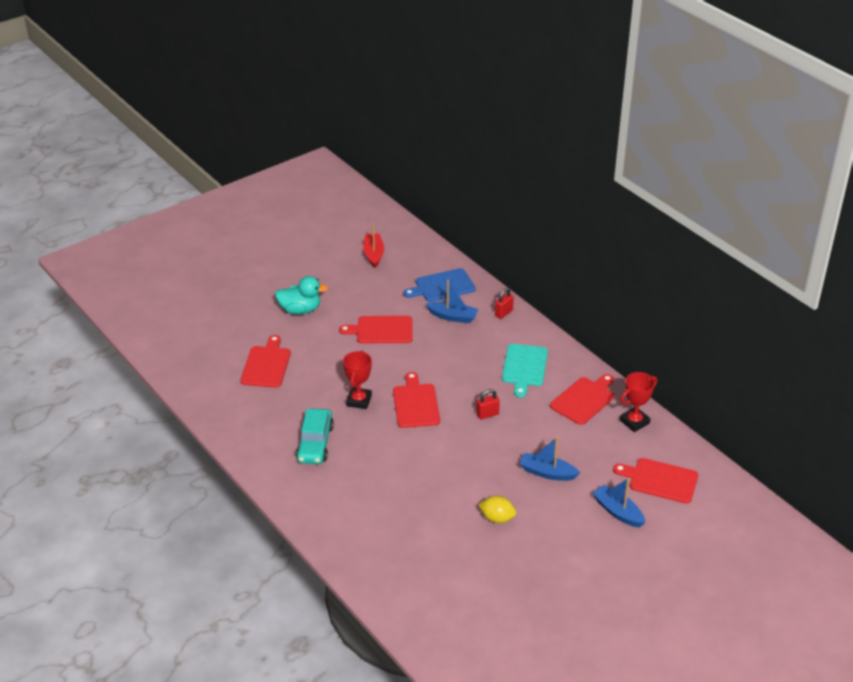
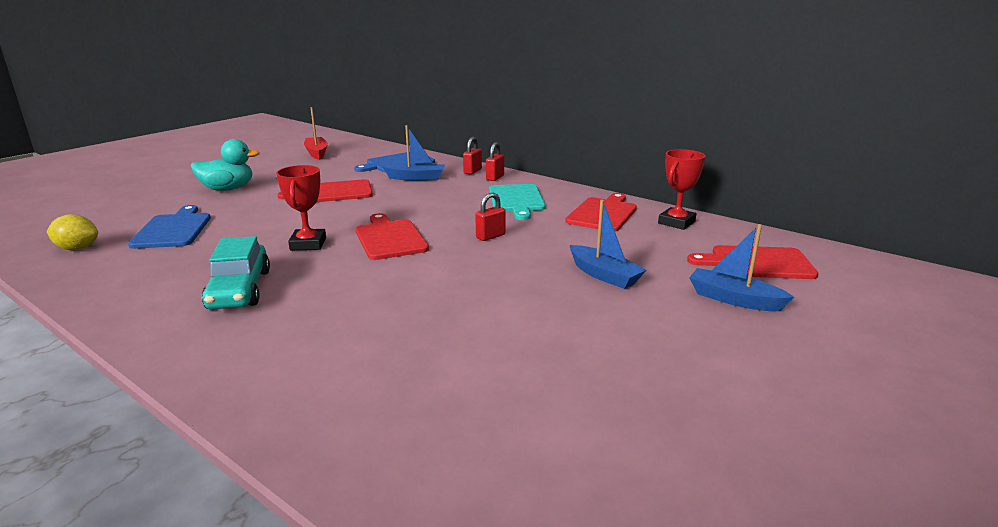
camera: 15 degrees left, 15 degrees down
(266, 365) = (173, 229): red cutting board -> blue cutting board
(497, 518) = (561, 332): yellow lemon -> yellow lemon (77, 248)
(519, 328) = (495, 178): none -> red padlock
(547, 473) = (604, 275): blue boat -> blue boat turned 135 degrees counterclockwise

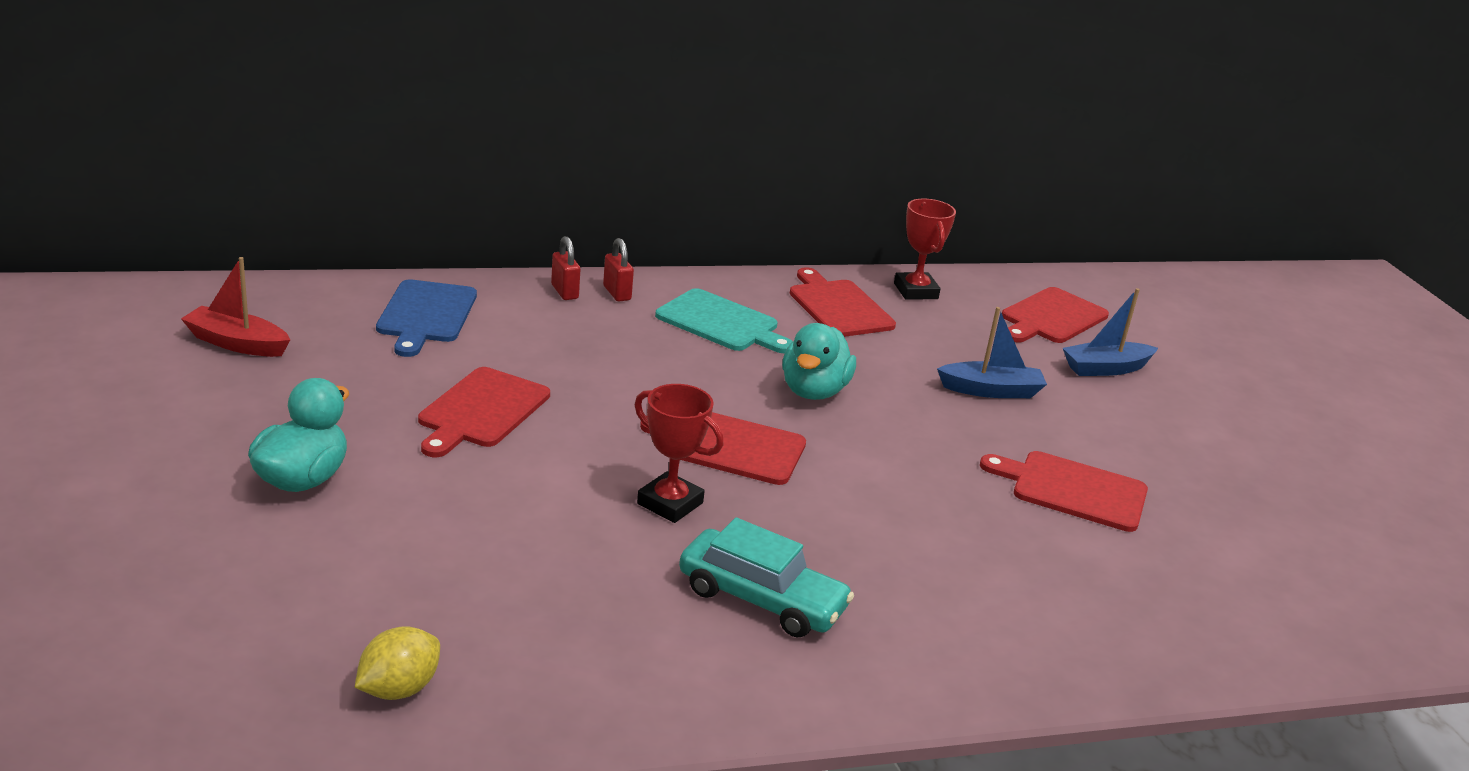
camera: 55 degrees left, 5 degrees up
(173, 229) = (442, 583): blue cutting board -> none
(416, 178) = (523, 334): blue boat -> none
(490, 236) = (814, 391): red padlock -> turquoise duck
(525, 338) = (1073, 490): none -> red cutting board

